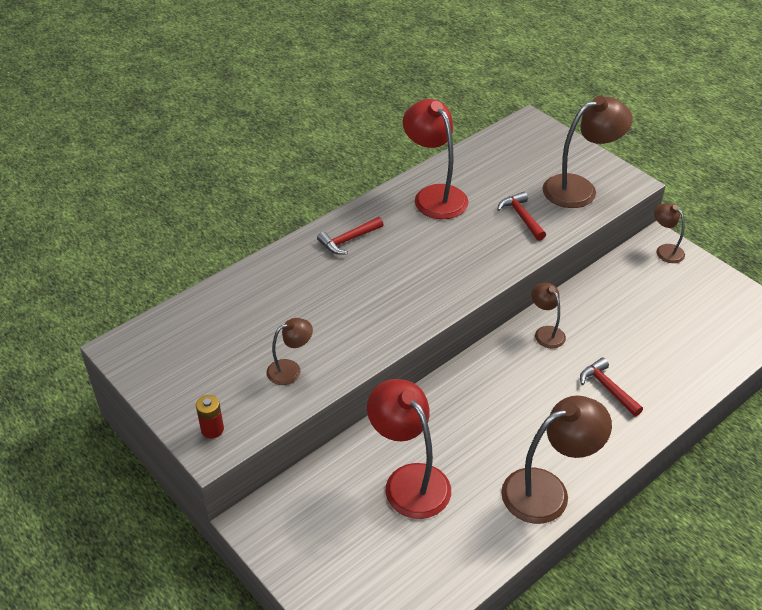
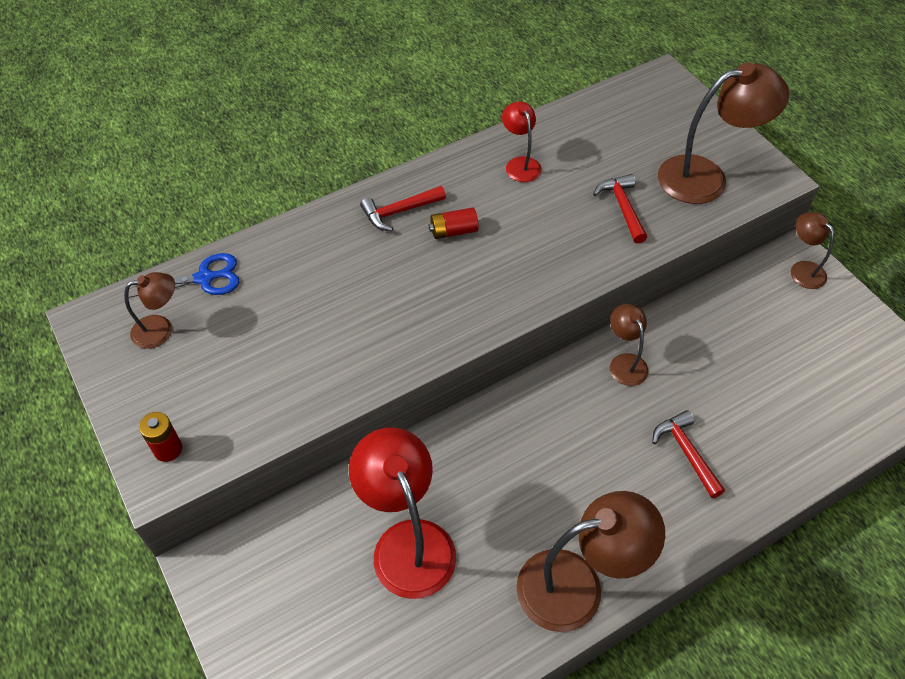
camera: 10 degrees right, 10 degrees up
(205, 306) = (204, 278): none -> blue scissors
(290, 369) = (283, 380): brown lamp -> brown lamp (161, 329)
(395, 249) = (453, 231): none -> red battery
(434, 195) = (520, 164): red lamp -> red lamp, size x0.53

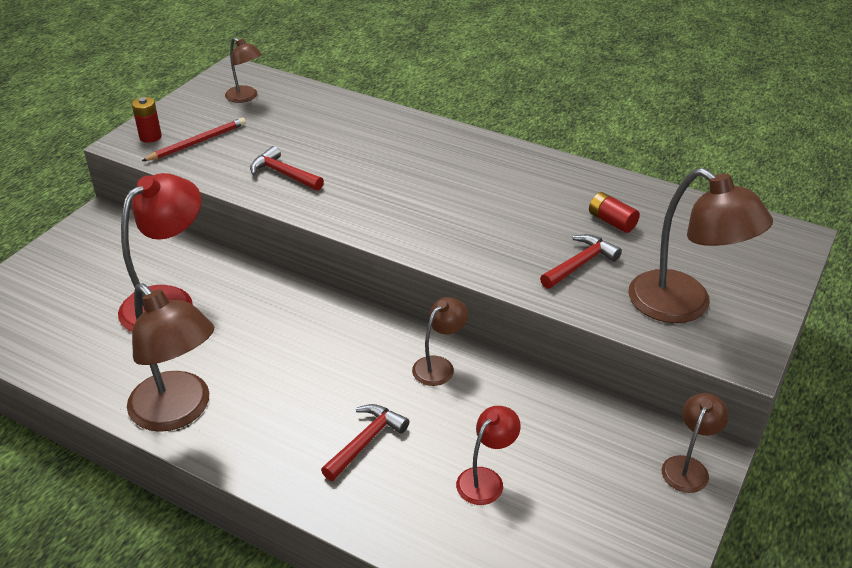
camera: 60 degrees right, 15 degrees down
(204, 278) = (304, 96): blue scissors -> none
(218, 407) = (197, 142): none -> red pencil
(399, 212) = (448, 150): red hammer -> red hammer (283, 174)
(453, 231) = (454, 182): red battery -> red battery (611, 221)
(520, 164) = (569, 190): red lamp -> red lamp (486, 479)

